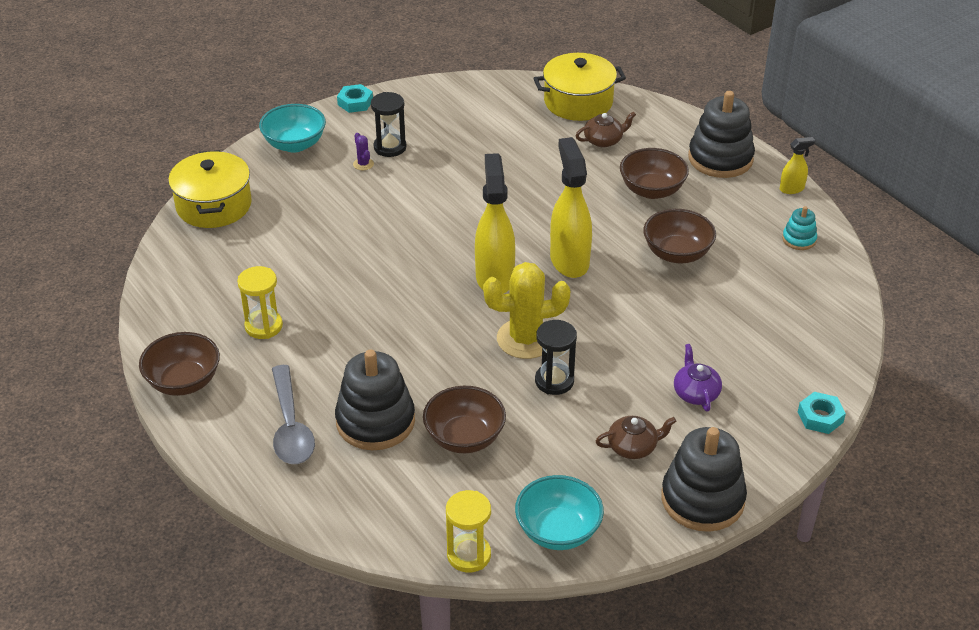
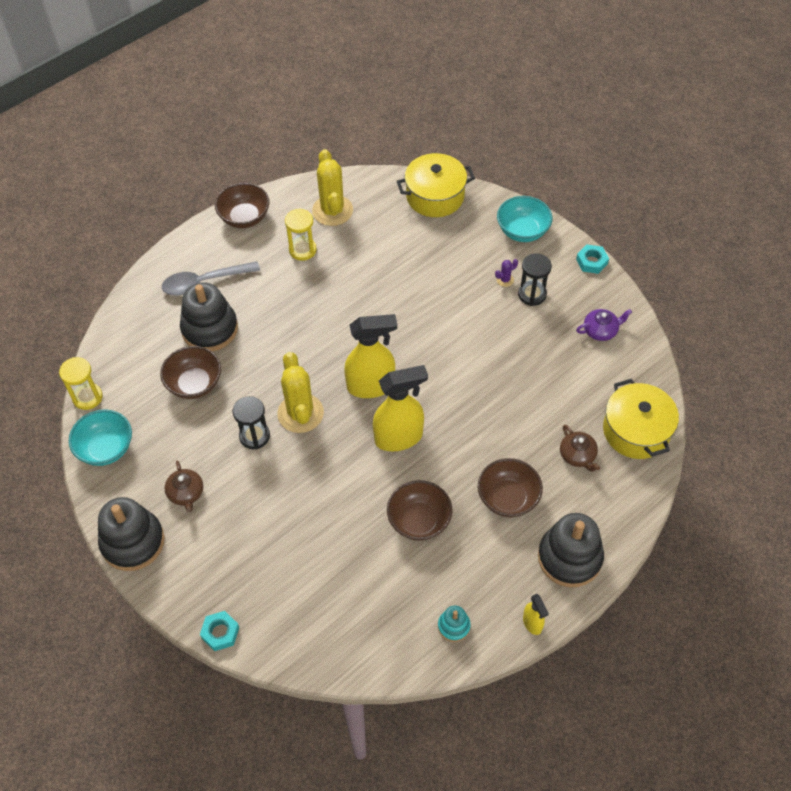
camera: 85 degrees right, 15 degrees up
(204, 295) = (332, 210): none -> yellow cactus
(695, 393) = (245, 537): purple teapot -> purple teapot (600, 330)

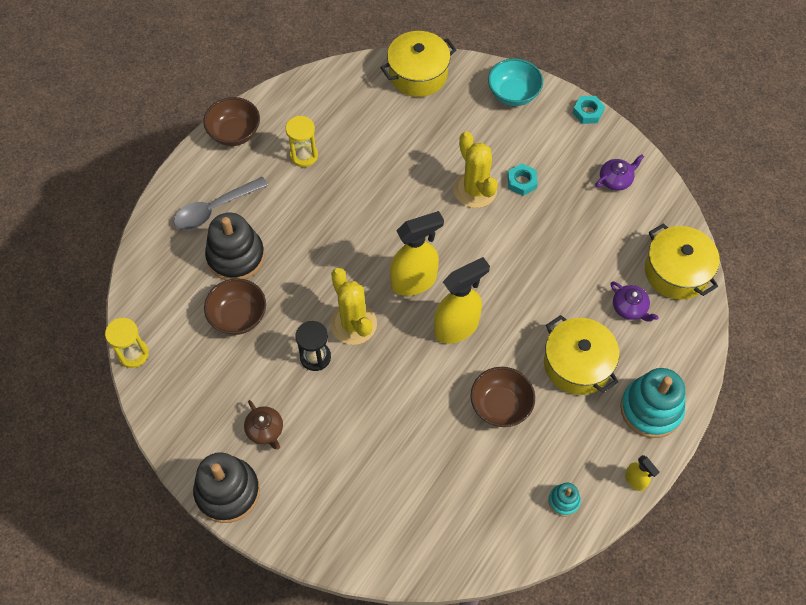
camera: 15 degrees left, 5 degrees up
(106, 448) = (169, 402): turquoise bowl -> none
(220, 632) = (343, 561): turquoise nut -> turquoise nut (521, 182)
(332, 210) = (321, 109): yellow cactus -> yellow cactus (475, 190)
(505, 280) = (511, 147): purple cactus -> none
(508, 498) = (577, 364): brown bowl -> yellow pot
(532, 294) = (541, 157): black hourglass -> none
(569, 557) = (651, 409): black stacking toy -> turquoise stacking toy
(577, 455) = (630, 308): brown teapot -> purple teapot

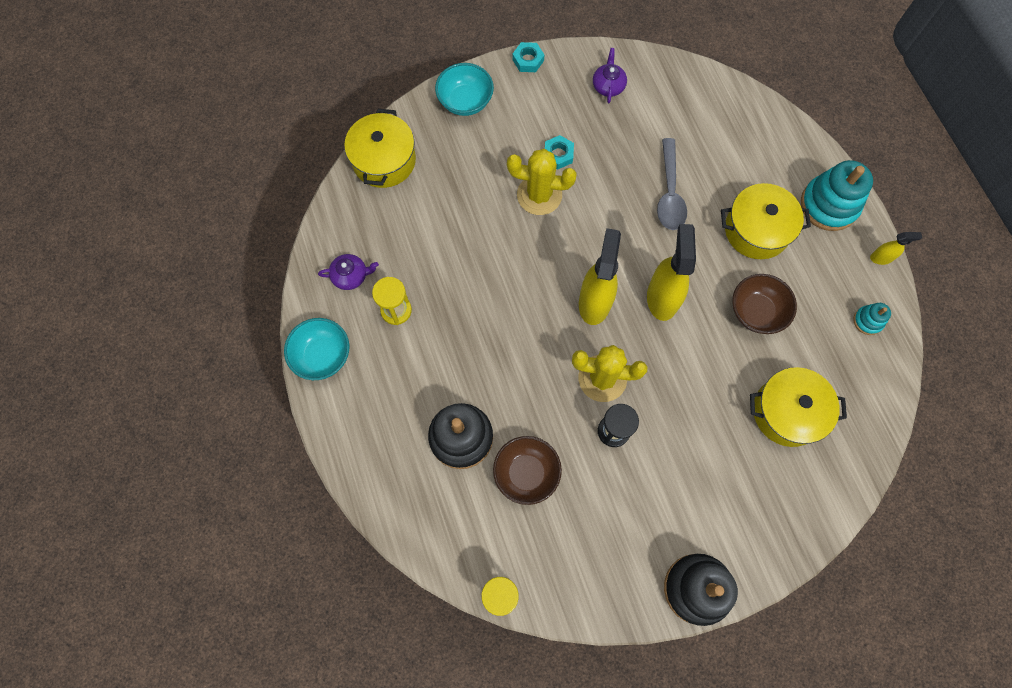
camera: 55 degrees left, 10 degrees up
(215, 209) = (394, 424): grey spoon -> grey spoon (669, 192)
(234, 133) = (322, 355): brown bowl -> turquoise bowl
(265, 430) = (657, 519): brown teapot -> none
(630, 308) = (732, 158): purple teapot -> purple teapot (350, 276)
(676, 272) = (722, 103): yellow pot -> yellow pot (787, 412)

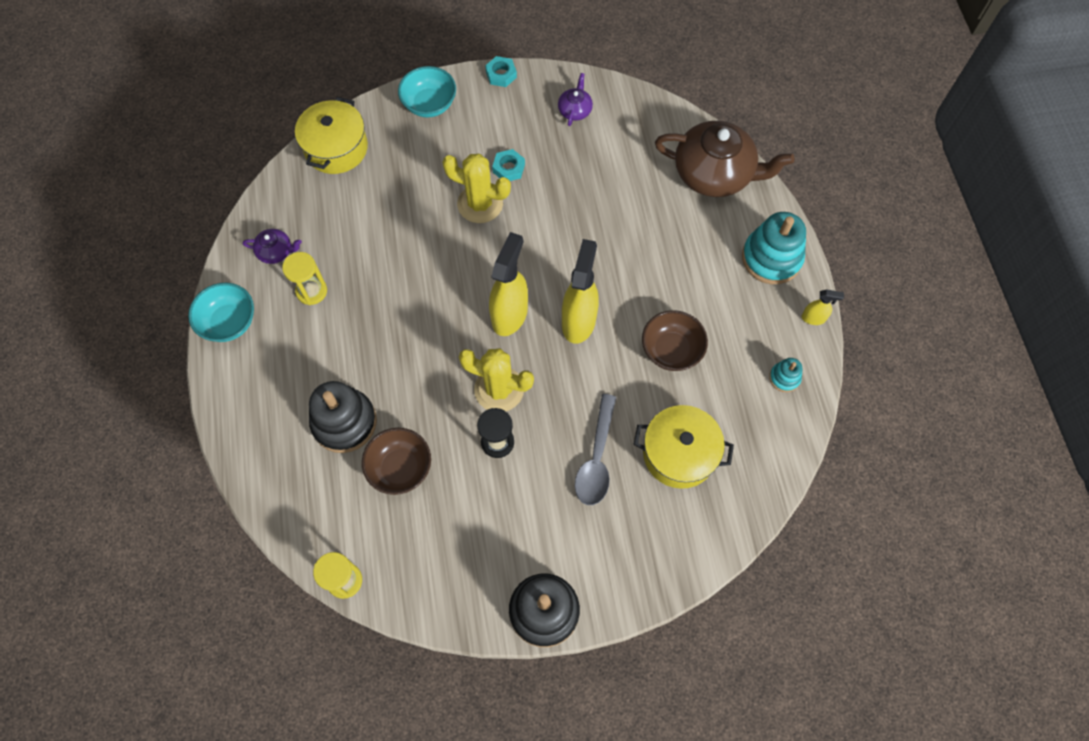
camera: 10 degrees right, 5 degrees down
(669, 192) = (611, 221): grey spoon -> grey spoon (596, 458)
(756, 129) = (714, 173): none -> brown teapot
(756, 230) = (691, 271): yellow pot -> none

